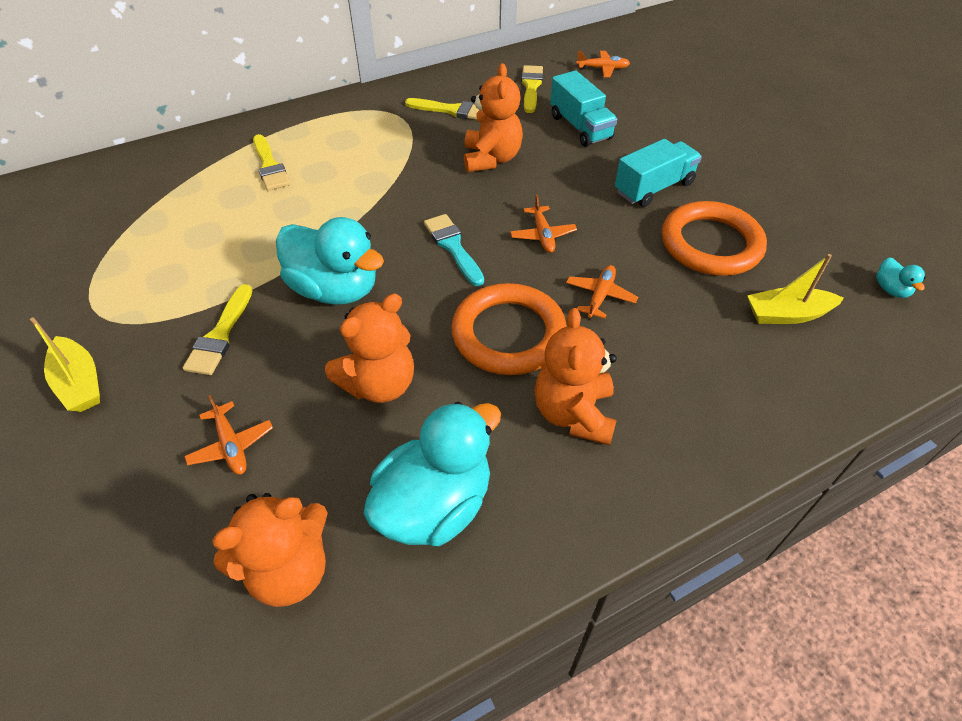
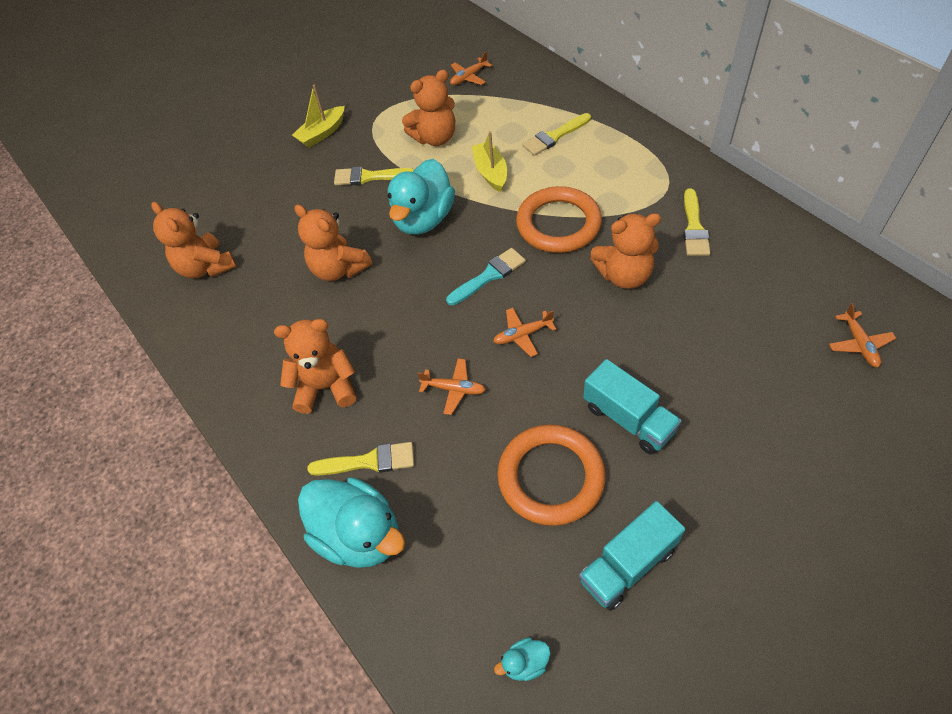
camera: 85 degrees right, 5 degrees up
(194, 260) = (435, 138): none -> orange teddy bear
(231, 445) = (284, 214): orange plane -> orange plane (468, 77)
(434, 504) = (248, 322): turquoise duck -> turquoise duck (359, 535)
(508, 334) = (398, 332): orange ring -> orange ring (558, 224)
(531, 87) = (775, 282): yellow brush -> yellow brush (369, 461)
(580, 127) = (715, 339): turquoise truck -> turquoise truck (627, 564)
(787, 314) = (463, 548): yellow boat -> yellow boat (490, 172)

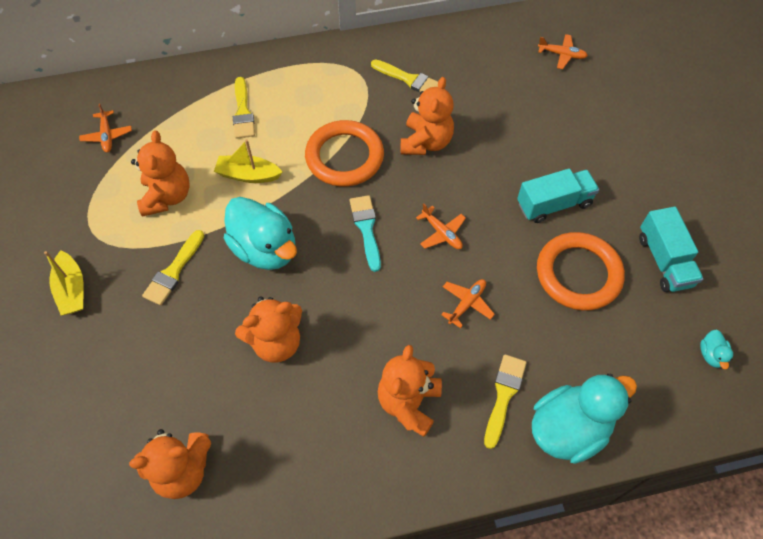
camera: 70 degrees left, 5 degrees up
(522, 335) = (441, 233): orange plane -> orange plane turned 45 degrees counterclockwise

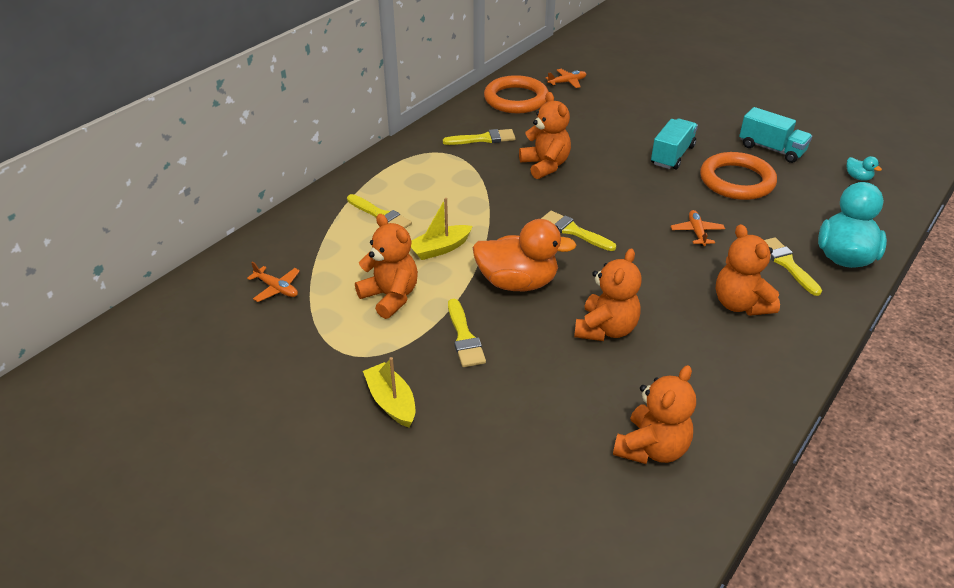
camera: 40 degrees left, 20 degrees down
(72, 290) = (391, 402): yellow boat -> yellow boat turned 150 degrees counterclockwise
(265, 249) = (517, 282): turquoise duck -> orange duck
(344, 157) = (499, 201): orange ring -> orange ring (516, 99)
(366, 228) = (573, 231): turquoise brush -> yellow brush
(441, 233) = (627, 206): orange plane -> none

